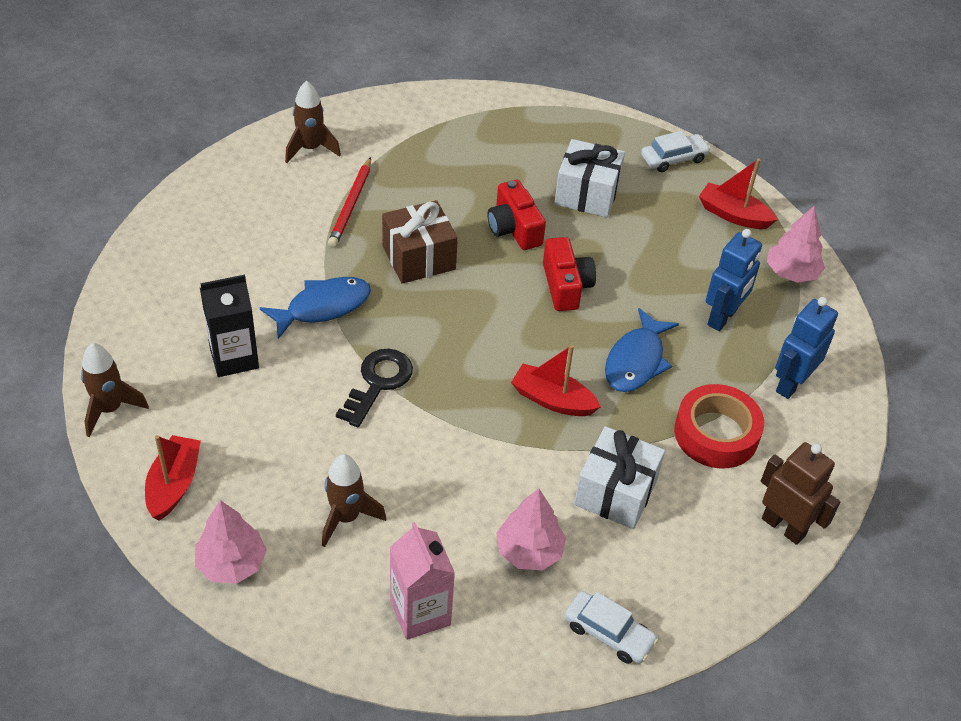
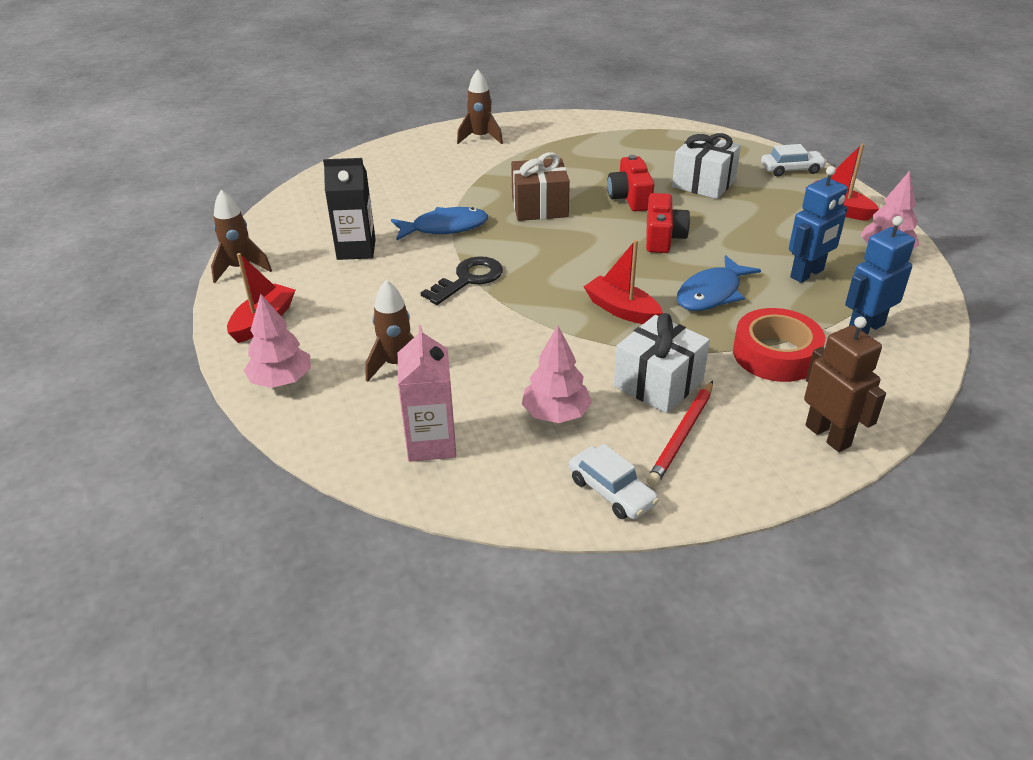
camera: 20 degrees right, 10 degrees down
(351, 205) = (497, 171): red pencil -> red pencil (682, 435)

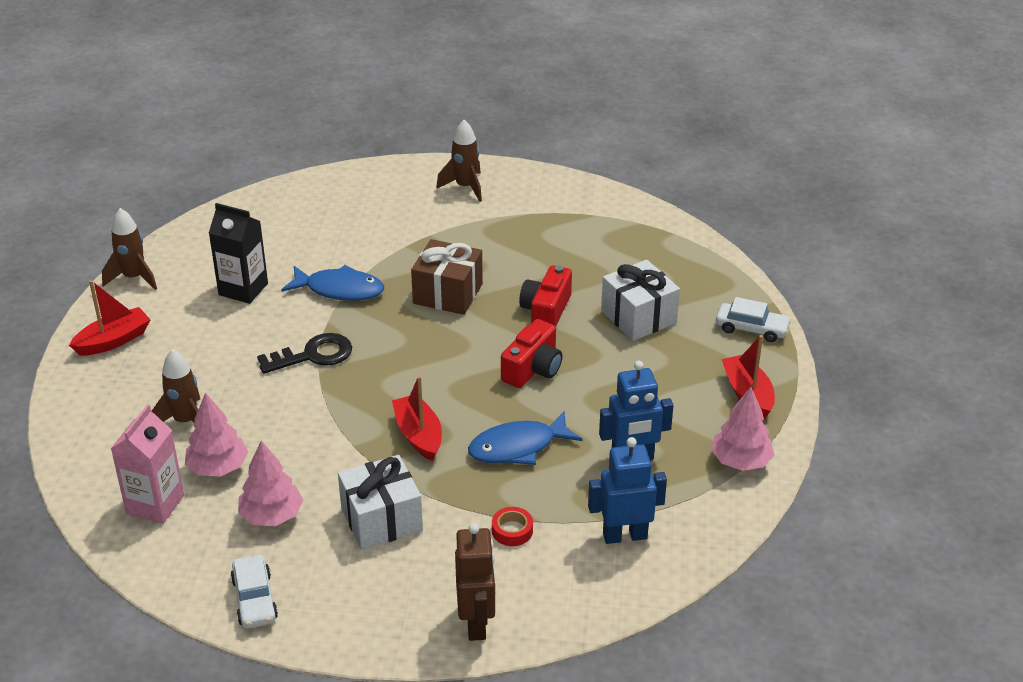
camera: 25 degrees right, 0 degrees up
(281, 380) = (87, 404): pink tree -> pink tree (218, 467)
(682, 435) = (355, 574): red pencil -> none
(775, 354) = (512, 530): red tape -> red tape, size x0.48

